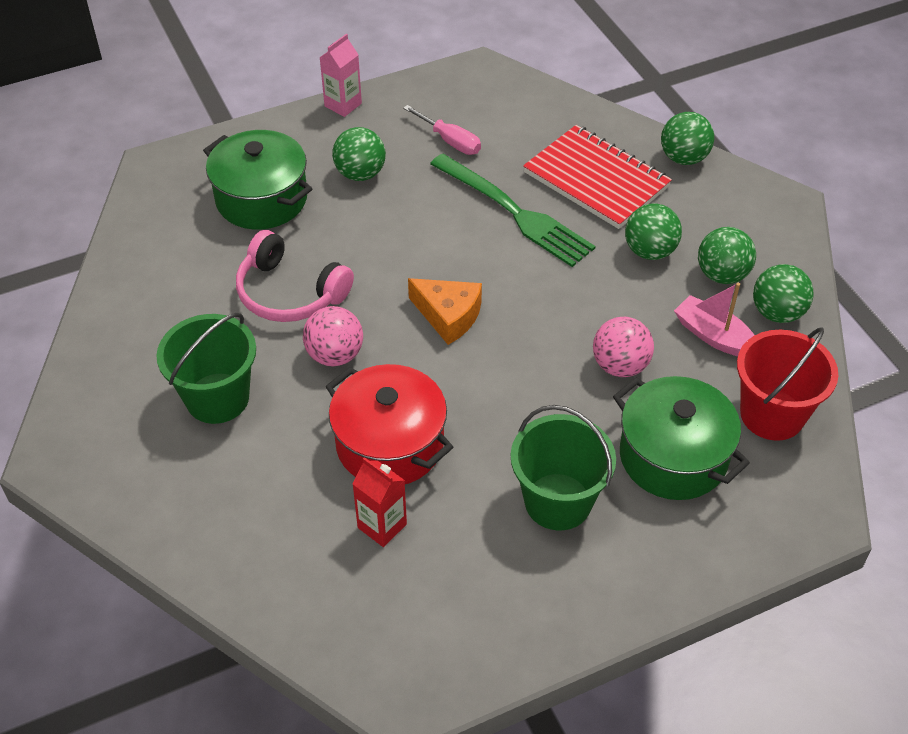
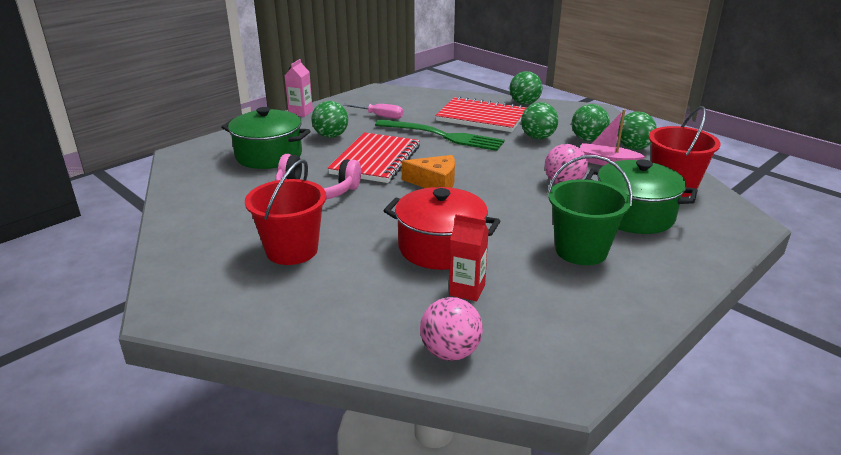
camera: 20 degrees left, 20 degrees down
(217, 398) = (292, 250): green bucket -> red bucket
(335, 355) = (368, 213): pink ball -> pink ball (450, 352)
(395, 246) = (376, 160): none -> red notebook

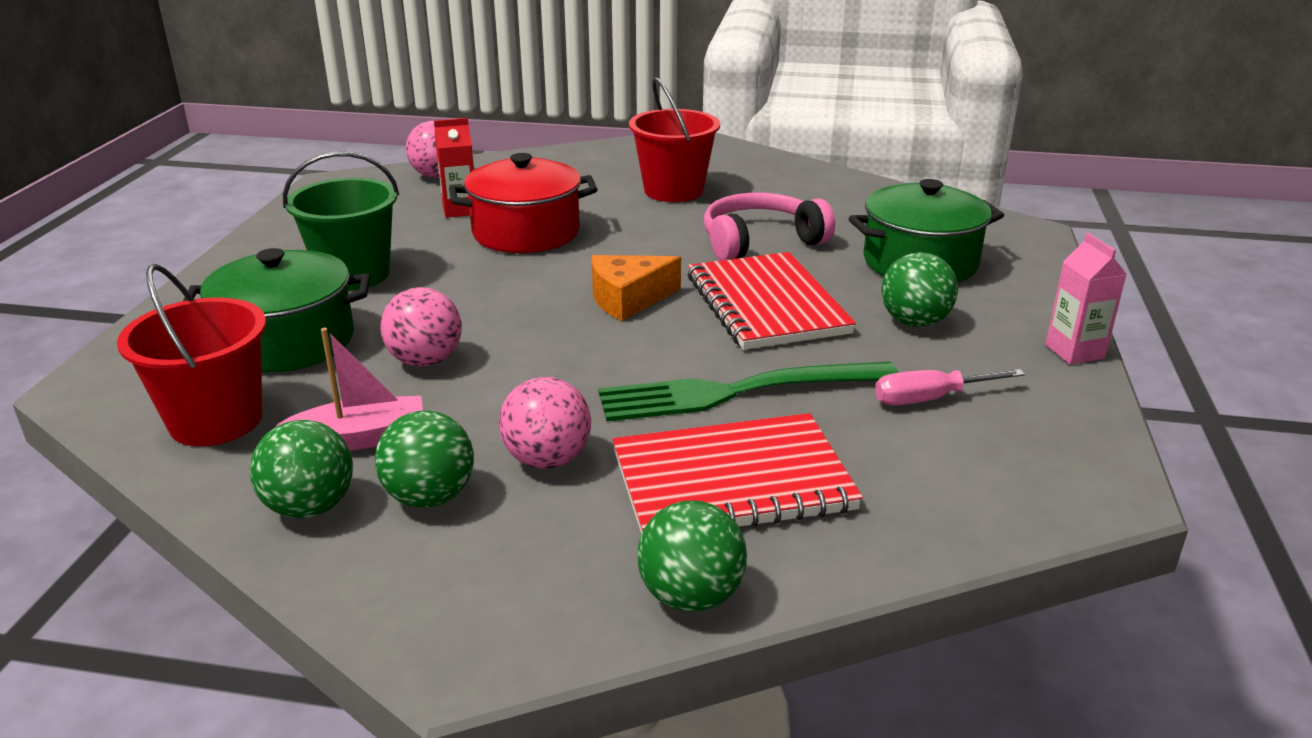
camera: 145 degrees right, 0 degrees up
(537, 137) = (547, 460): green ball -> pink ball

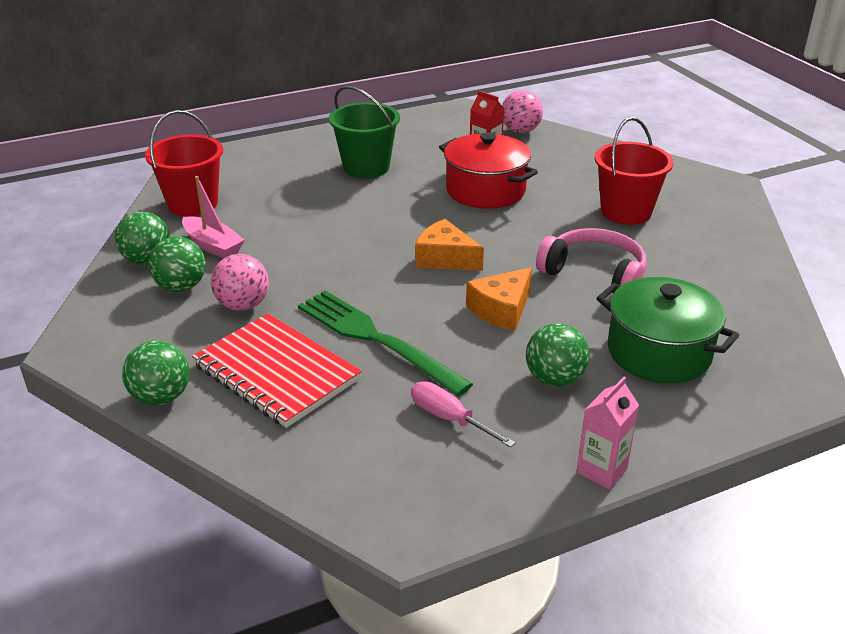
camera: 55 degrees right, 5 degrees up
(288, 342) = (278, 185): green pot -> none
(425, 361) = (301, 229): pink ball -> none
(766, 305) = (501, 310): red notebook -> orange cheese

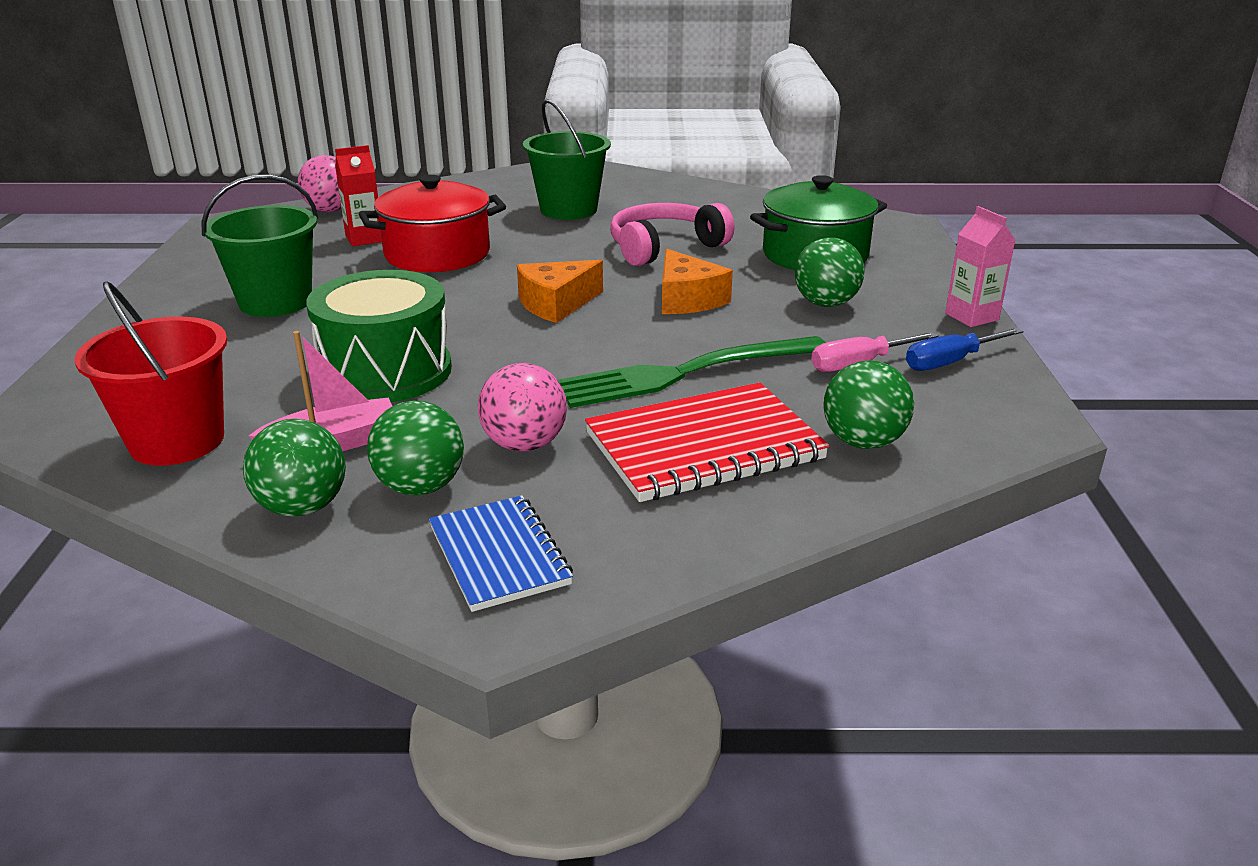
camera: 65 degrees left, 5 degrees down
(125, 332) = (499, 555): none -> blue notebook
(161, 397) = (697, 543): green ball -> green ball (863, 442)
(303, 232) = (386, 371): none -> green drum
(491, 469) = (950, 362): none -> blue screwdriver
(626, 212) = (568, 210): red bucket -> green bucket

